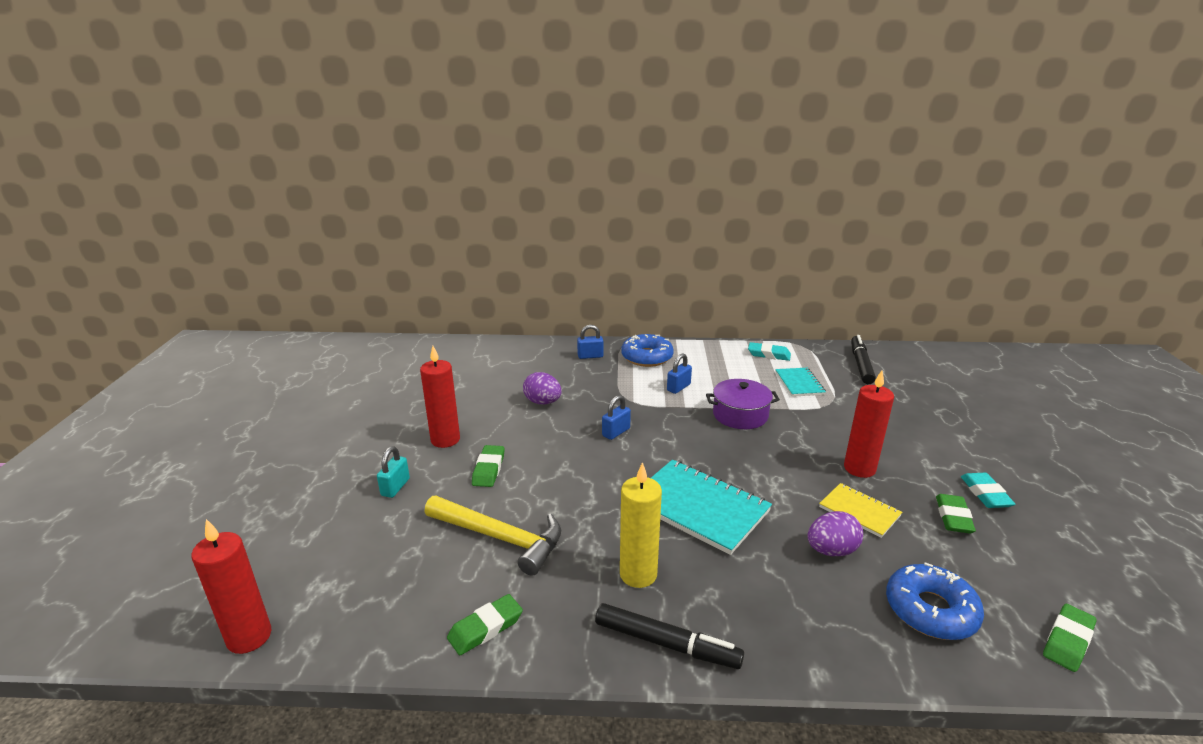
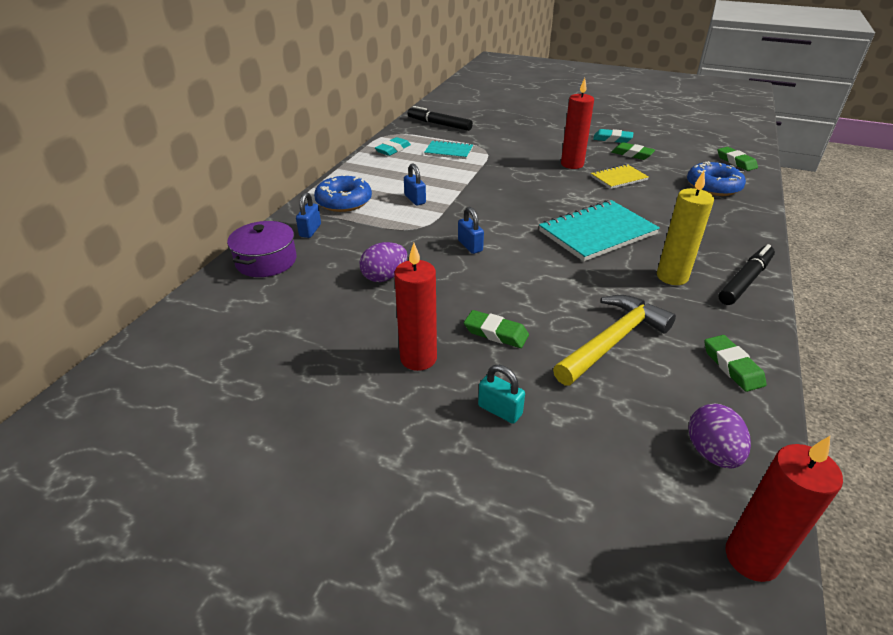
camera: 70 degrees left, 10 degrees up
(740, 415) = (479, 185): purple pot -> purple pot (266, 261)
(831, 550) = (656, 198): purple egg -> purple egg (711, 452)

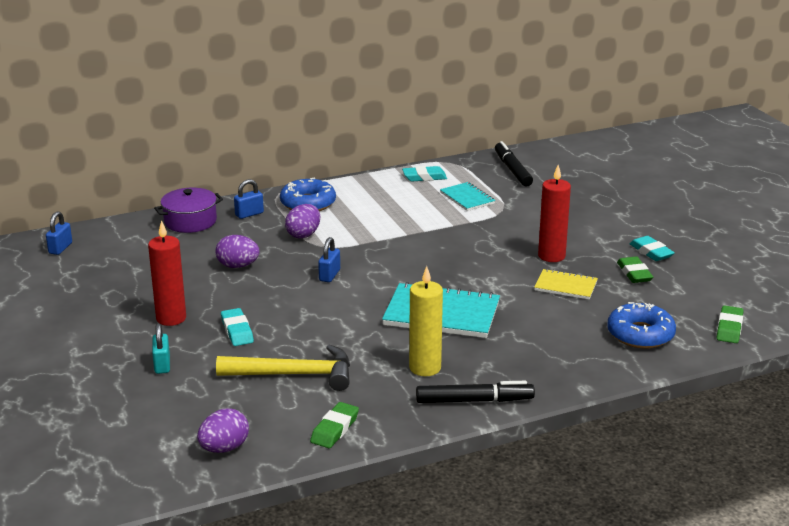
camera: 45 degrees right, 10 degrees down
(388, 225) = (303, 235): none -> purple egg
(415, 199) = (359, 225): blue padlock -> blue padlock (60, 248)
(496, 333) = (237, 331): green eraser -> turquoise eraser
(751, 558) = (148, 486): red candle -> none

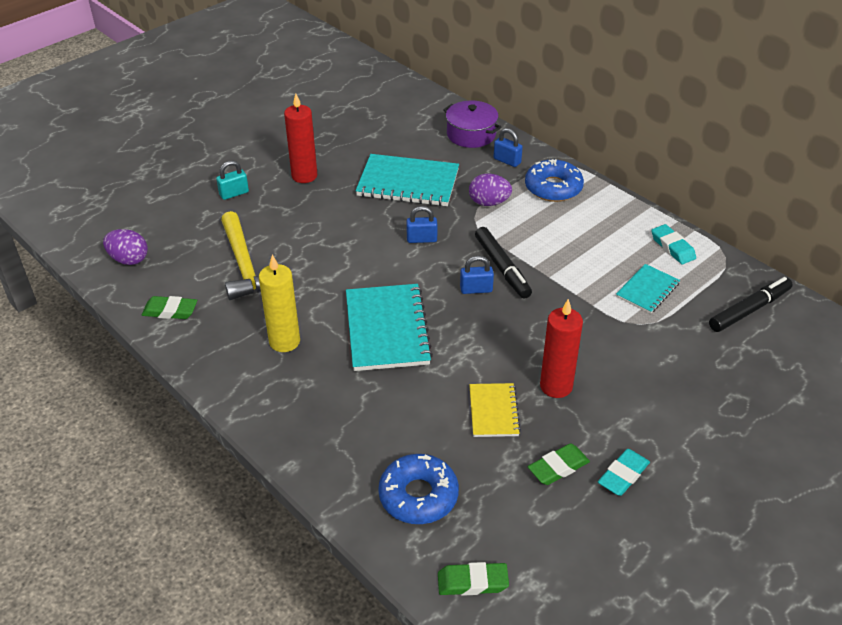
camera: 70 degrees right, 15 degrees up
(60, 248) = (385, 89): blue padlock -> blue padlock (476, 289)
(237, 331) = (300, 215): turquoise eraser -> none
(238, 266) = (408, 183): purple egg -> turquoise notebook
(474, 400) = (240, 388): black marker -> black marker (502, 268)

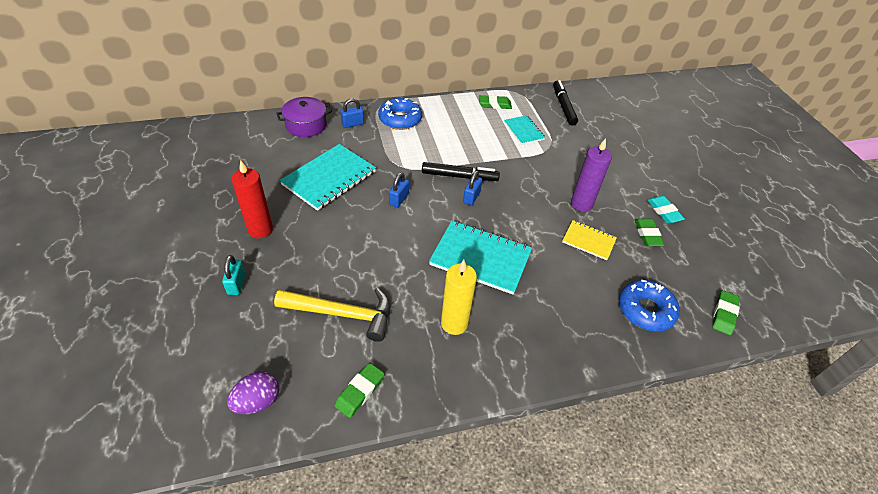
camera: 65 degrees left, 5 degrees up
(489, 203) = (389, 152): purple egg -> none
(556, 386) = (581, 204): red candle -> purple candle
(672, 247) = (494, 104): turquoise eraser -> green eraser

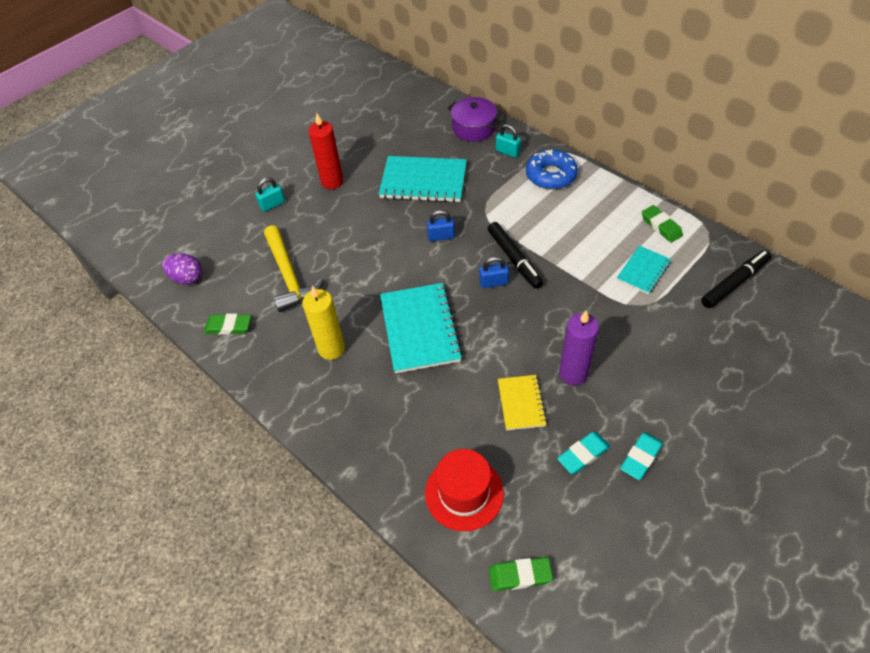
camera: 65 degrees right, 5 degrees up
(352, 124) = (508, 152): blue padlock -> turquoise padlock
(645, 310) = (464, 493): blue donut -> red hat
(647, 234) = (583, 454): green eraser -> turquoise eraser

